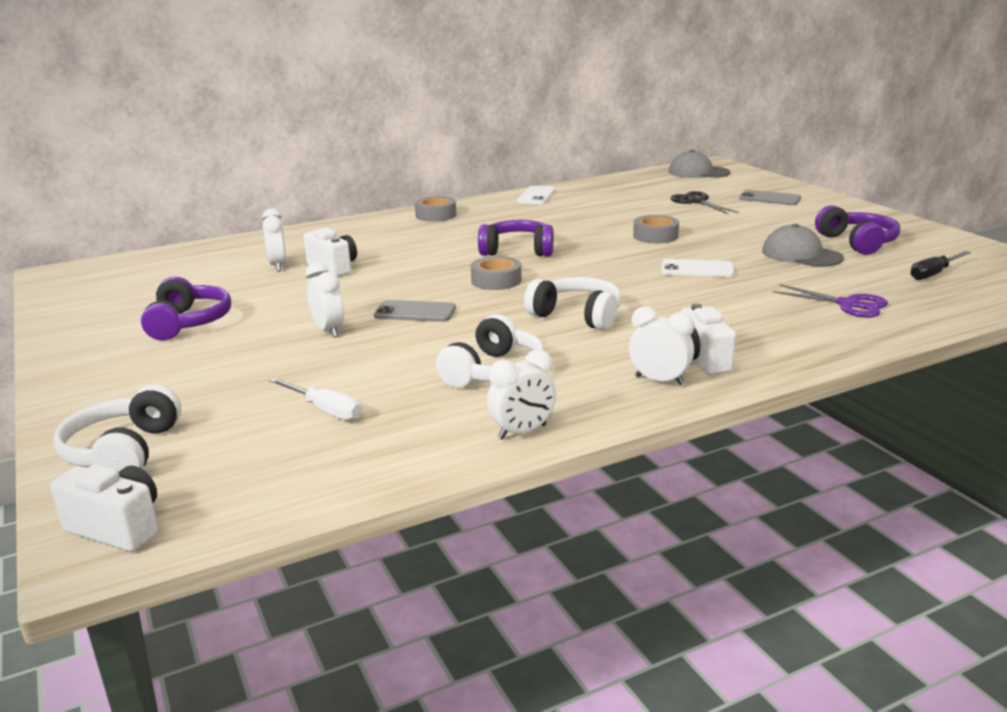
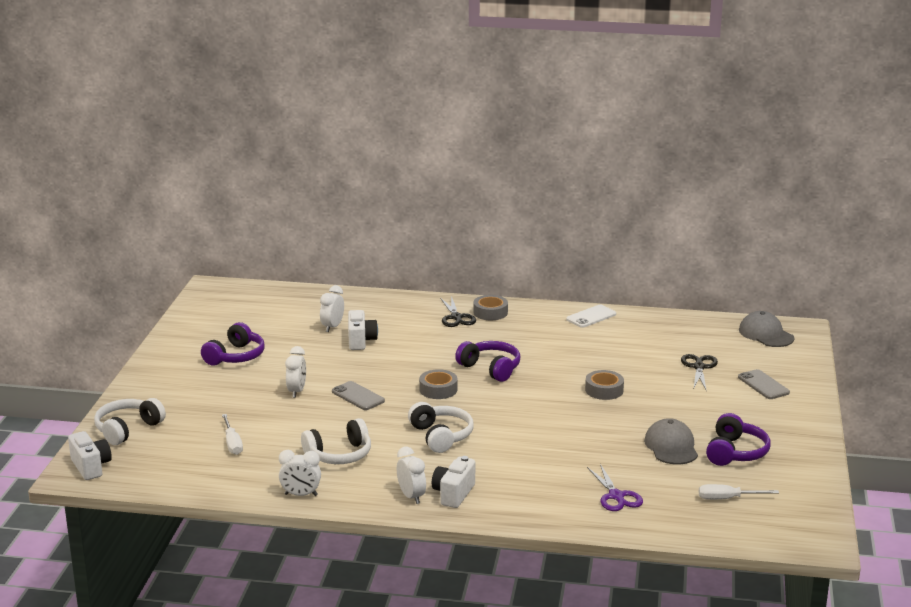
camera: 35 degrees right, 0 degrees up
(408, 226) = (456, 317): none -> black scissors
(697, 269) = (576, 430): white phone -> none
(933, 274) = (727, 499): black screwdriver -> white screwdriver

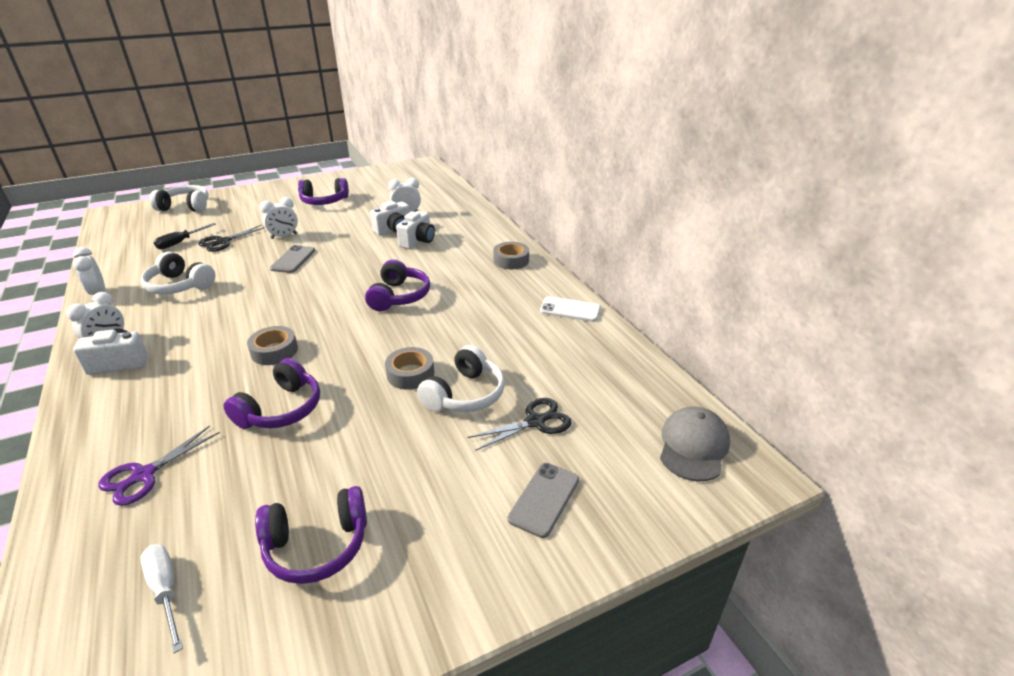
camera: 55 degrees right, 10 degrees up
(91, 467) = (123, 214): white camera -> white camera (418, 241)
(232, 443) = (180, 242): white screwdriver -> black screwdriver
(438, 389) = (334, 287): grey tape -> grey tape (274, 351)
(441, 436) = (240, 318): white headphones -> white headphones (465, 394)
(456, 317) = (482, 250): black scissors -> black scissors (223, 242)
(594, 441) = (281, 409): none -> purple headphones
(671, 446) = (301, 475): grey cap -> none

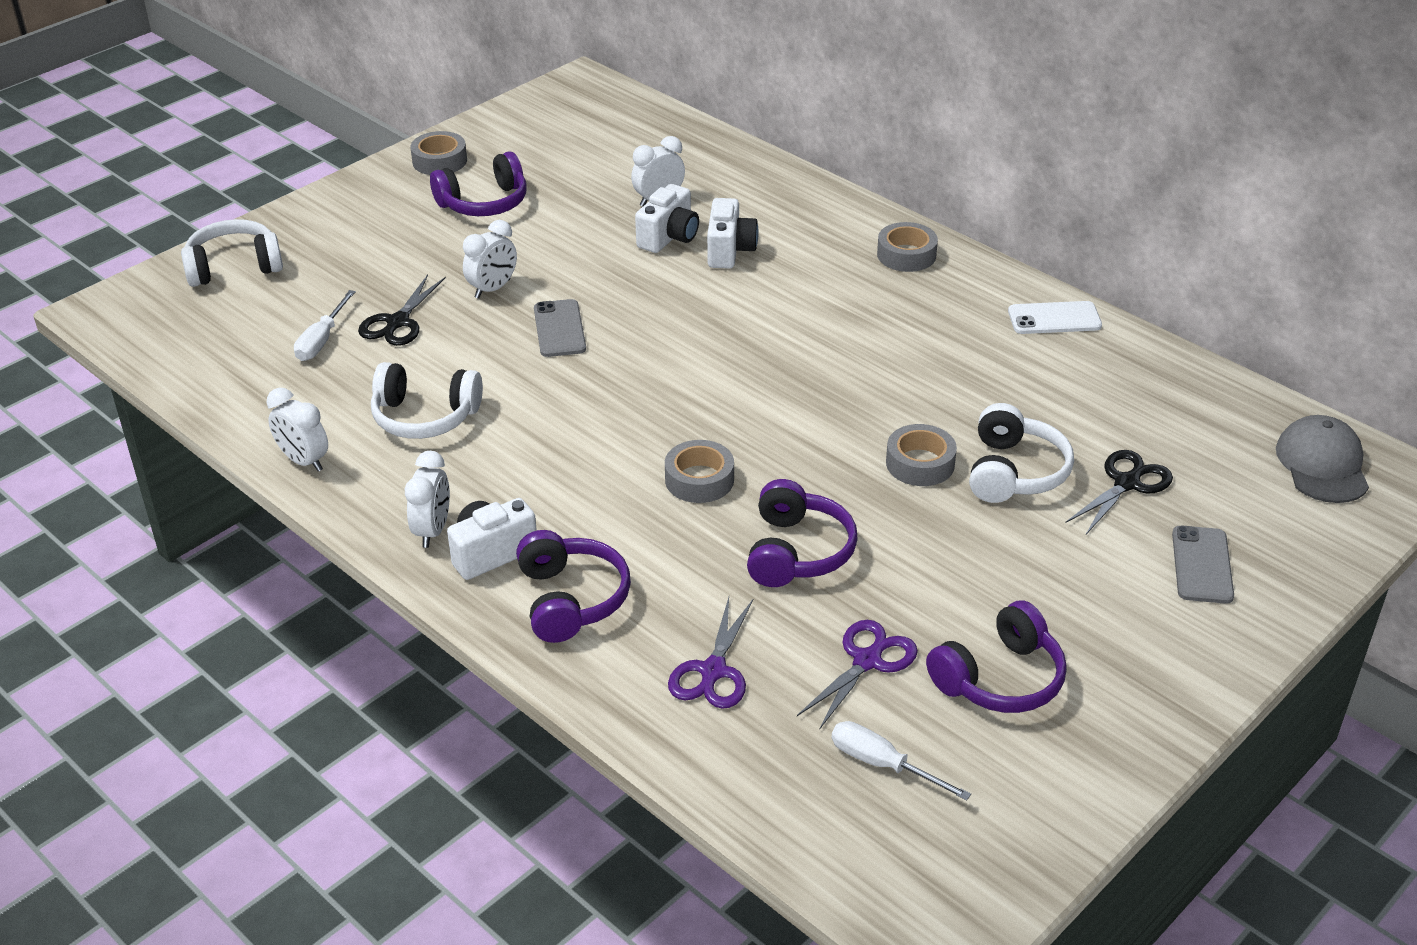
camera: 20 degrees left, 5 degrees up
(180, 242) = (322, 340): black screwdriver -> white screwdriver
(244, 499) = (867, 660): none -> purple scissors
(325, 183) = (439, 161): none -> grey tape
(399, 296) = (794, 354): purple headphones -> purple headphones (570, 599)

